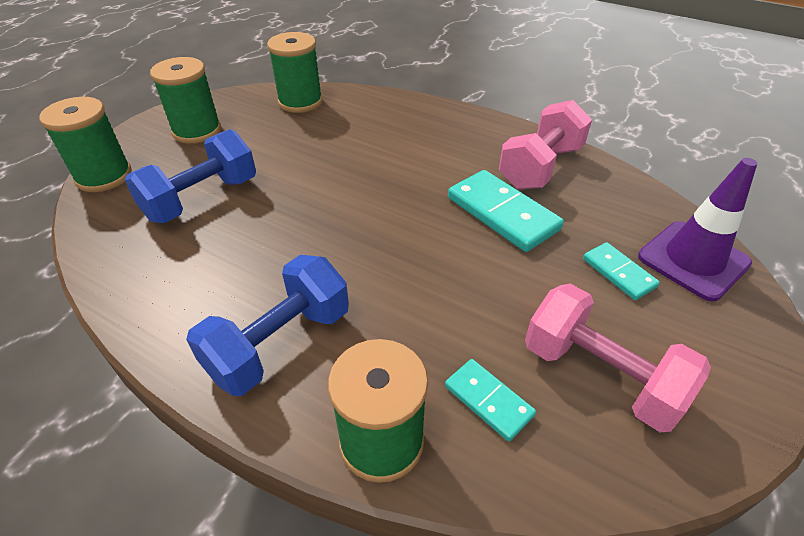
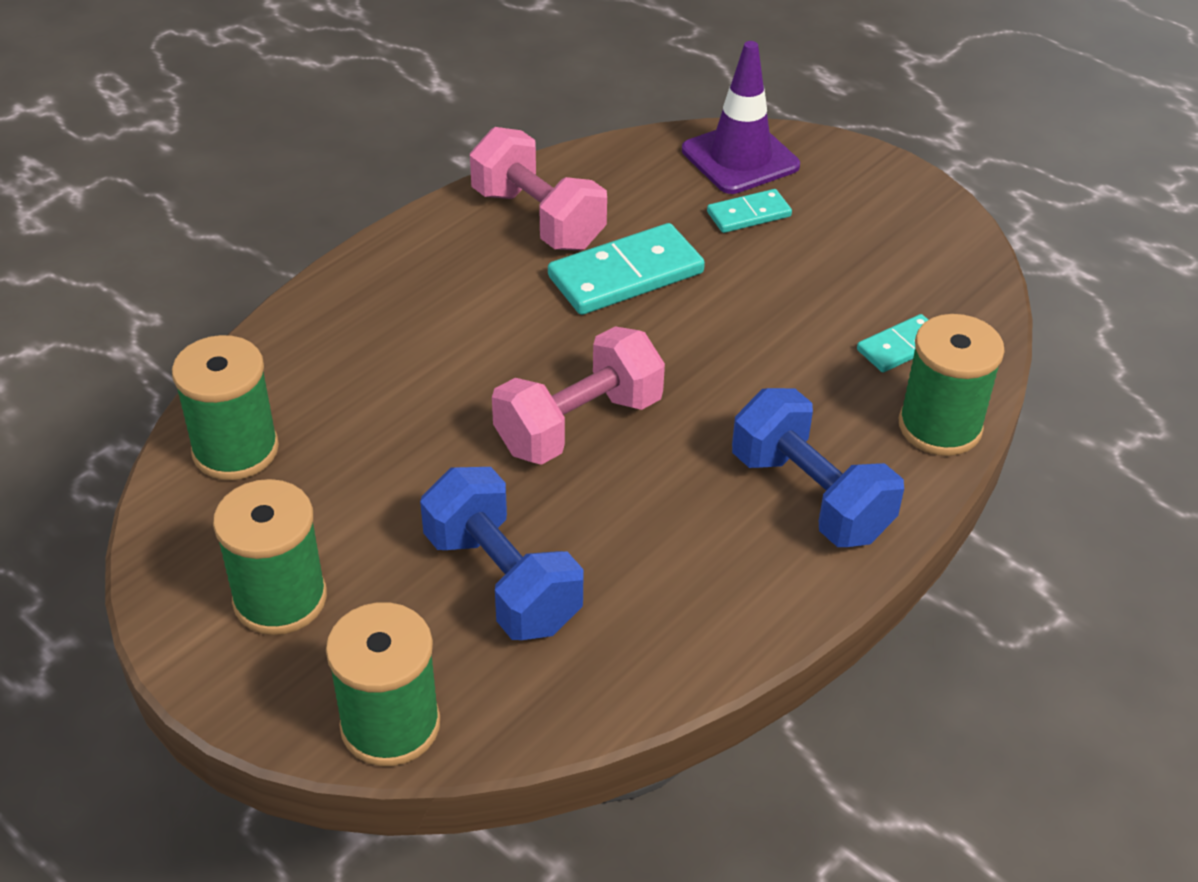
camera: 80 degrees left, 0 degrees up
(600, 375) = (879, 267): pink dumbbell -> pink dumbbell (578, 425)

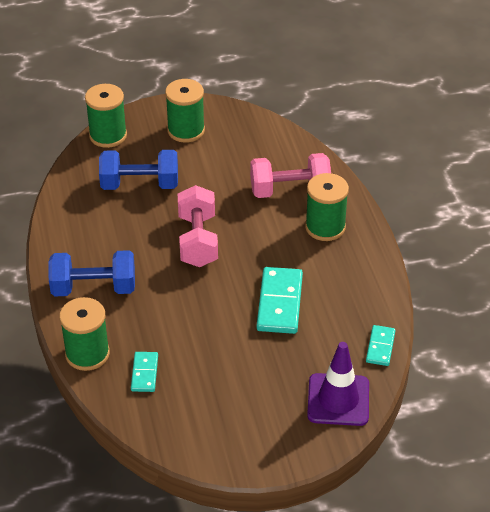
camera: 125 degrees right, 0 degrees up
(235, 450) = (272, 144): green spool -> green spool (325, 227)
(538, 219) = (348, 292): pink dumbbell -> pink dumbbell (290, 190)
(749, 214) = (287, 375): turquoise domino -> turquoise domino (380, 347)

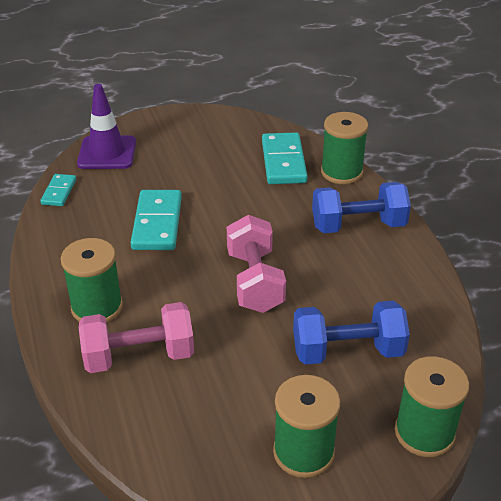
camera: 175 degrees right, 5 degrees down
(144, 373) = (284, 161): turquoise domino -> turquoise domino, size x1.77

